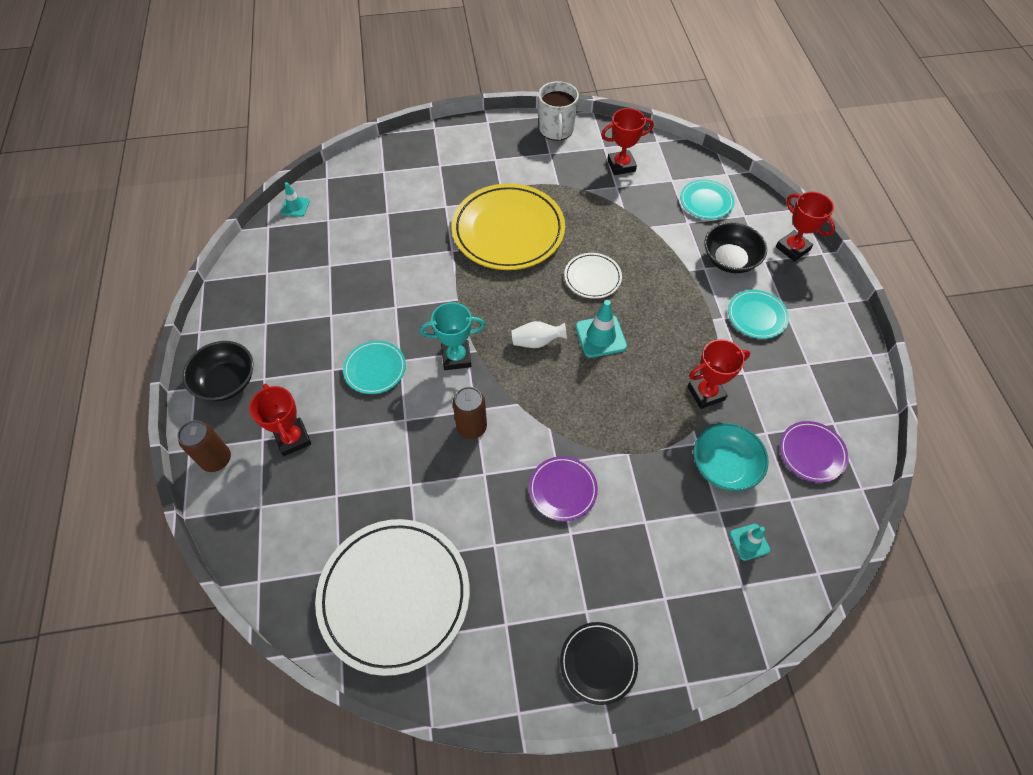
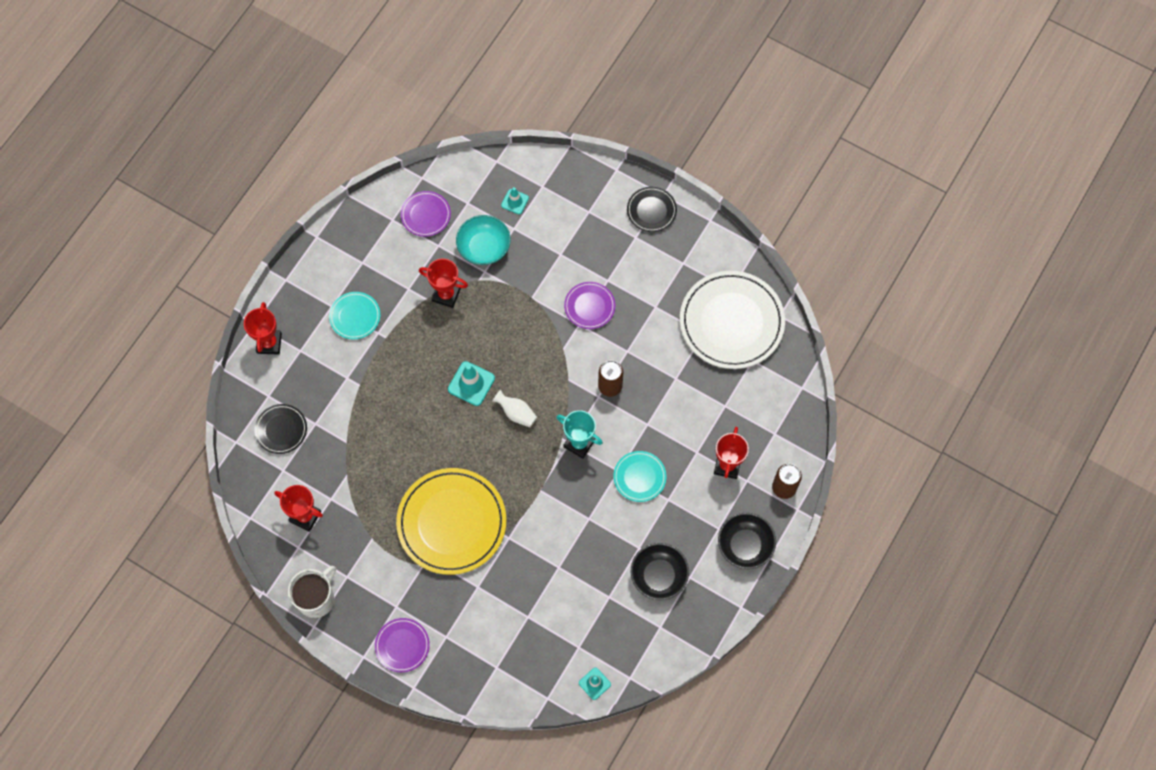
camera: 140 degrees left, 10 degrees up
(466, 142) = (402, 646): none -> purple plate
(592, 277) = (431, 432): white plate -> none
(706, 202) = (281, 430): turquoise plate -> black plate
(730, 260) = (322, 370): black bowl -> black bowl (658, 576)

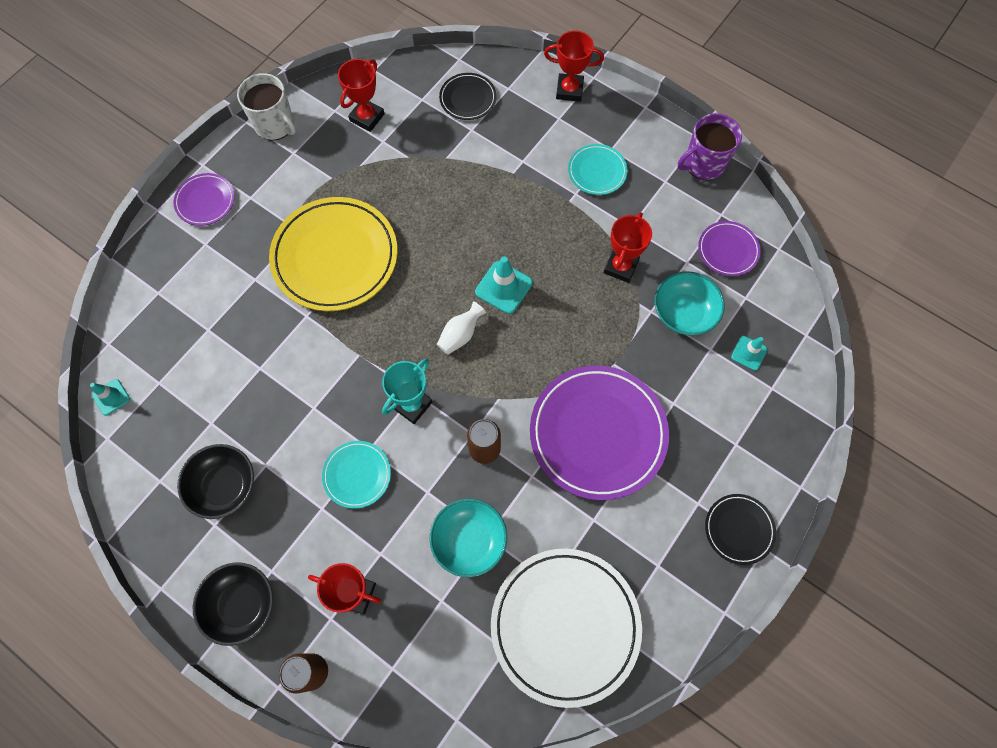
camera: 95 degrees right, 0 degrees up
(343, 233) = (703, 164): none -> purple mug
(589, 306) = (598, 433): purple plate -> purple plate, size x2.05
(680, 391) = (469, 540): none -> turquoise bowl

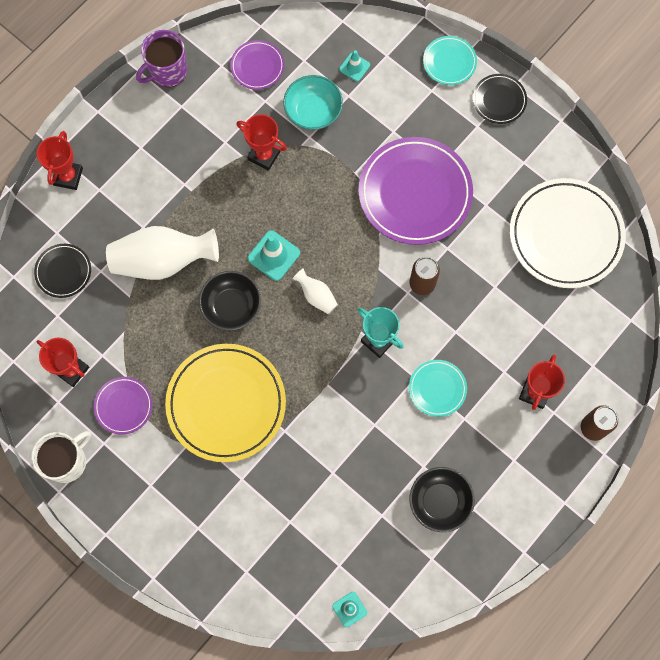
camera: 85 degrees left, 5 degrees up
(205, 201) = (149, 530): purple plate -> purple plate (123, 406)
(241, 605) = (540, 484): black bowl -> black bowl (231, 306)
(469, 540) = (497, 301): turquoise bowl -> none
(487, 183) = (163, 260): none -> white vase
(597, 171) = (163, 163): turquoise plate -> turquoise plate (449, 62)
(703, 164) = (167, 71): purple mug -> purple mug turned 75 degrees clockwise

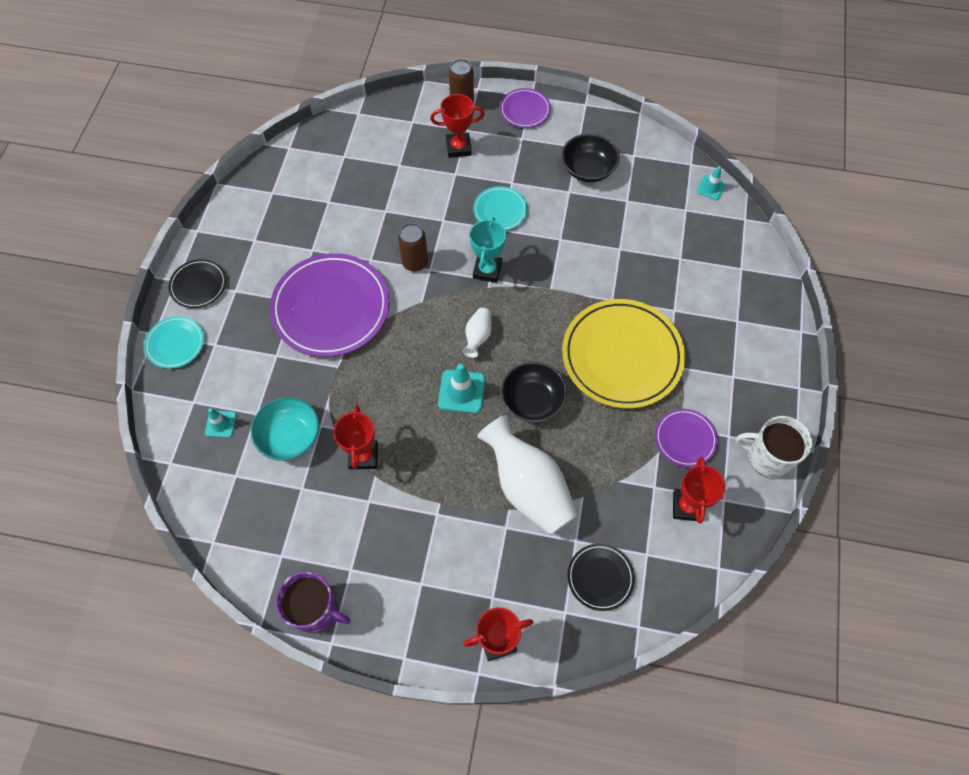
camera: 120 degrees left, 10 degrees down
(257, 66) = (264, 518): purple plate -> purple plate (525, 110)
(565, 235) = (308, 183): white plate -> none

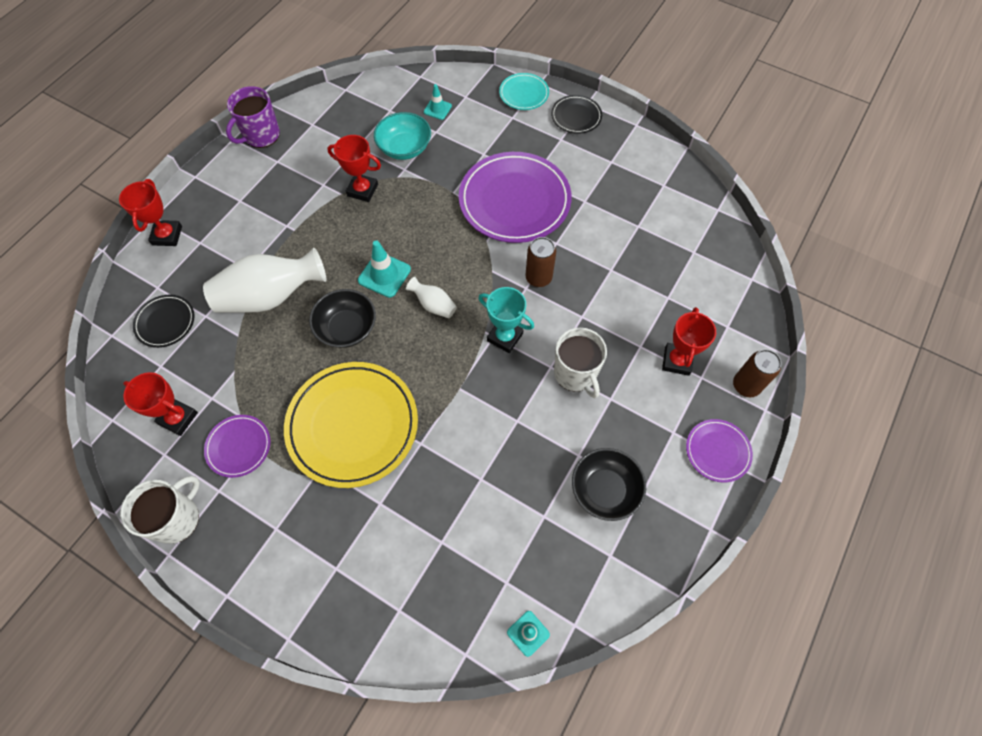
camera: 110 degrees right, 0 degrees up
(500, 211) = (575, 374): turquoise plate -> white mug

